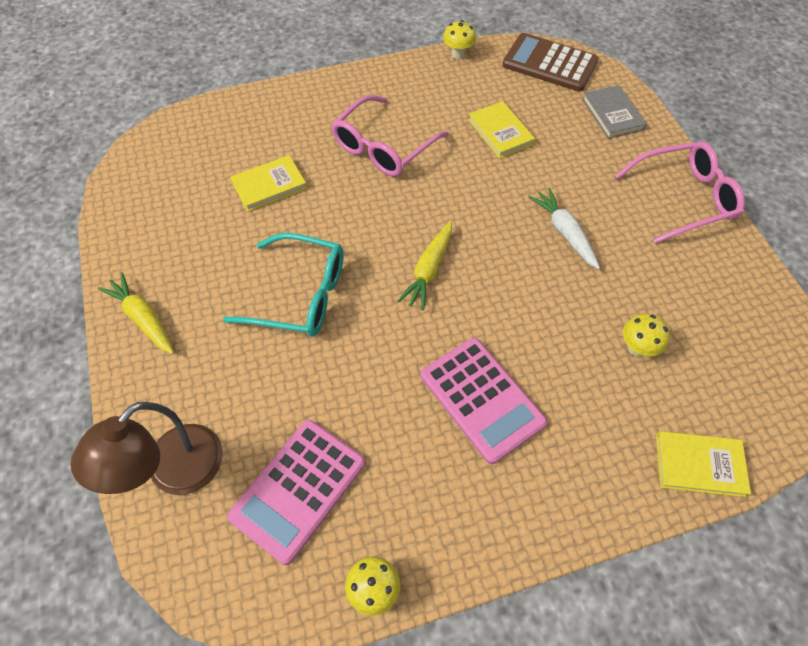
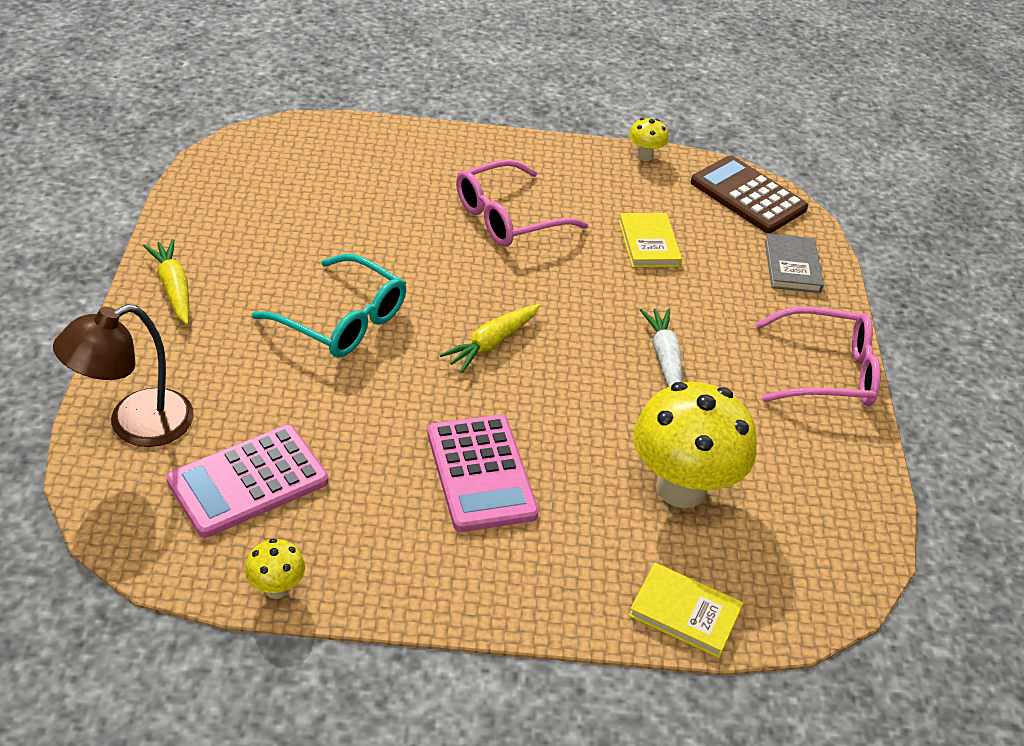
camera: 15 degrees right, 15 degrees down
(269, 185) = (364, 214): yellow book -> none
(637, 348) = (681, 488): yellow mushroom -> yellow mushroom, size x2.29

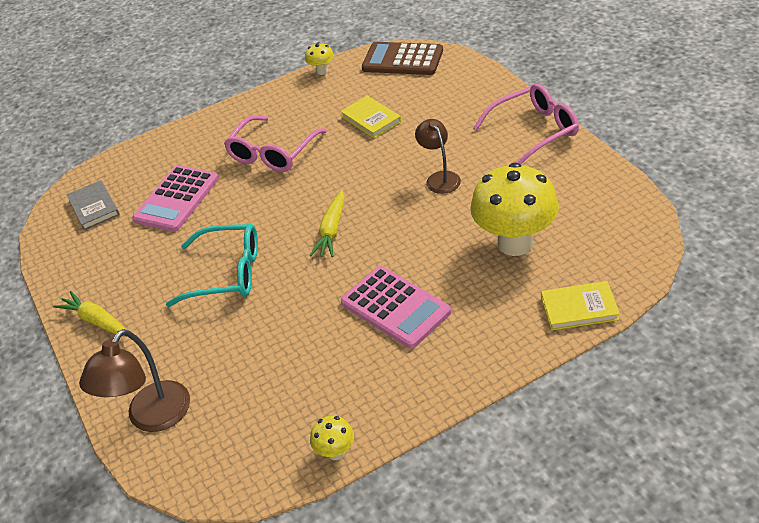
camera: 20 degrees left, 0 degrees up
(248, 481) = (258, 403): pink calculator -> pink calculator (177, 199)
(664, 358) = (440, 178): white carrot -> brown lamp
(792, 266) = (463, 85): grey book -> grey book (94, 207)

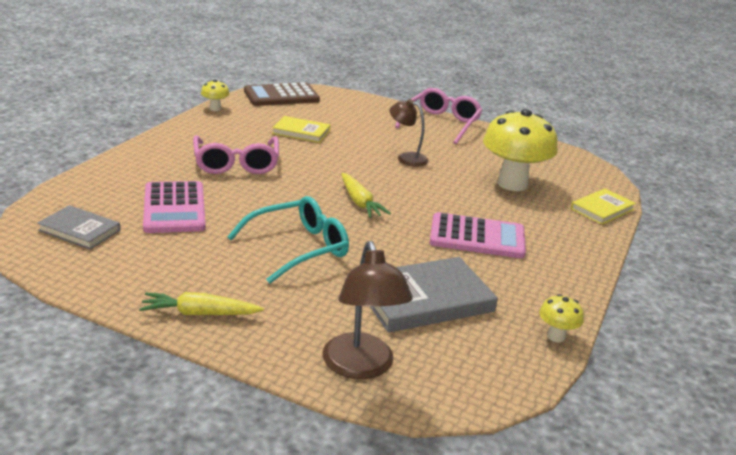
camera: 45 degrees left, 15 degrees down
(269, 367) = (425, 299): none -> grey book

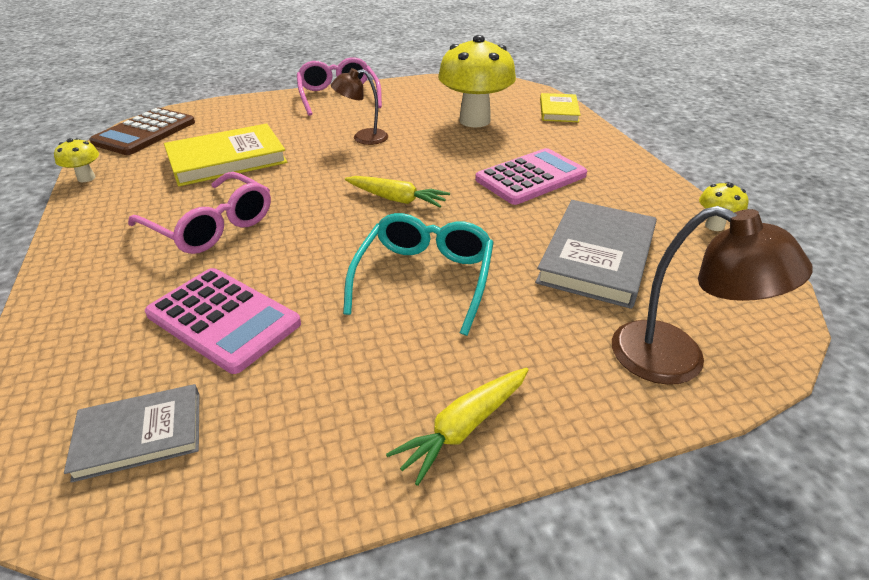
camera: 40 degrees left, 10 degrees up
(301, 132) = (227, 159): yellow book -> yellow book, size x1.67

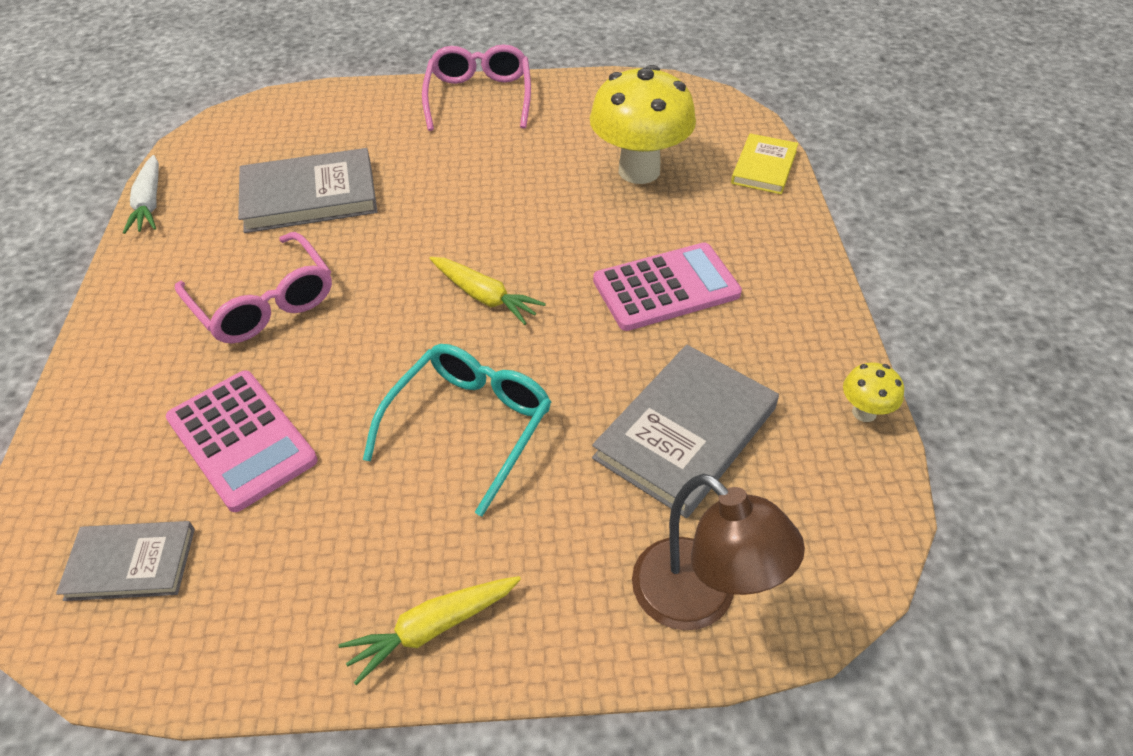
camera: 15 degrees right, 10 degrees up
(86, 178) = (149, 203): yellow mushroom -> white carrot
(145, 132) = (228, 134): brown calculator -> none
(227, 159) = (309, 196): yellow book -> grey book
(363, 138) = (482, 182): brown lamp -> none

